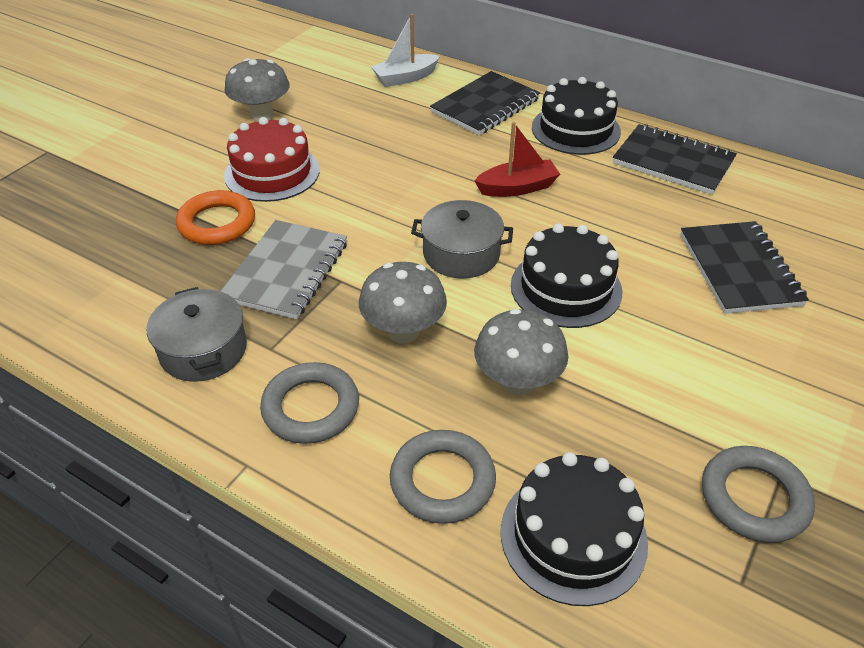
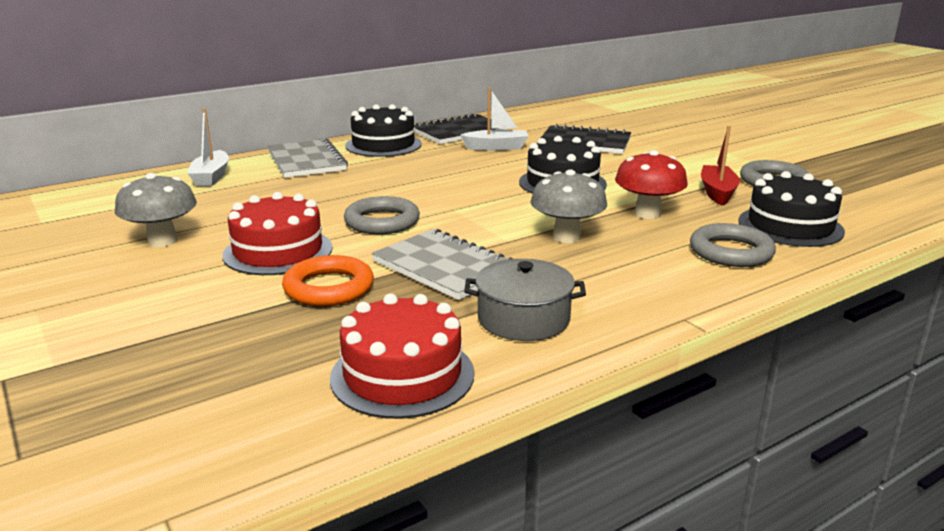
camera: 65 degrees left, 20 degrees down
(90, 310) = (402, 375): none -> red cake
(311, 408) = (631, 283): grey ring -> grey ring (382, 222)
(461, 254) = (492, 203): grey pot -> none
(485, 106) = (306, 161): black notebook -> grey notebook
(517, 188) = (432, 173): red boat -> red boat (717, 192)
(517, 382) = (647, 214): grey mushroom -> red mushroom
(645, 205) = (496, 147): none -> white boat

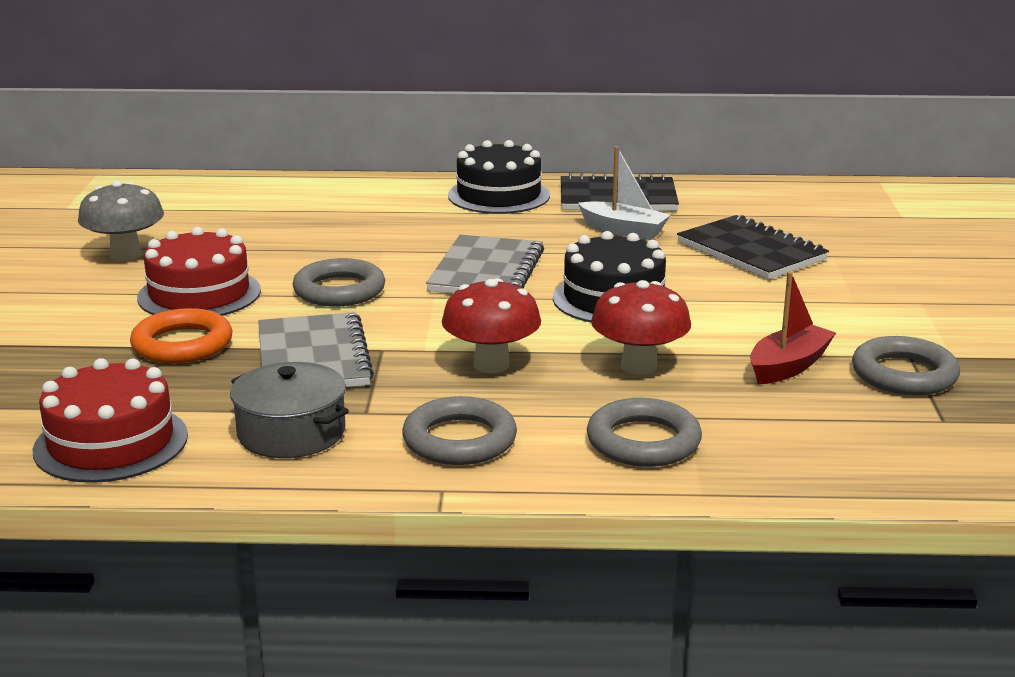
camera: 35 degrees right, 0 degrees up
(211, 177) = (266, 194): white boat -> none
(306, 161) = (384, 197): grey notebook -> grey notebook (486, 271)
(566, 237) = (491, 365): grey mushroom -> red mushroom
(635, 285) = (459, 440): none -> grey ring
(790, 226) = (791, 437): black cake -> none

